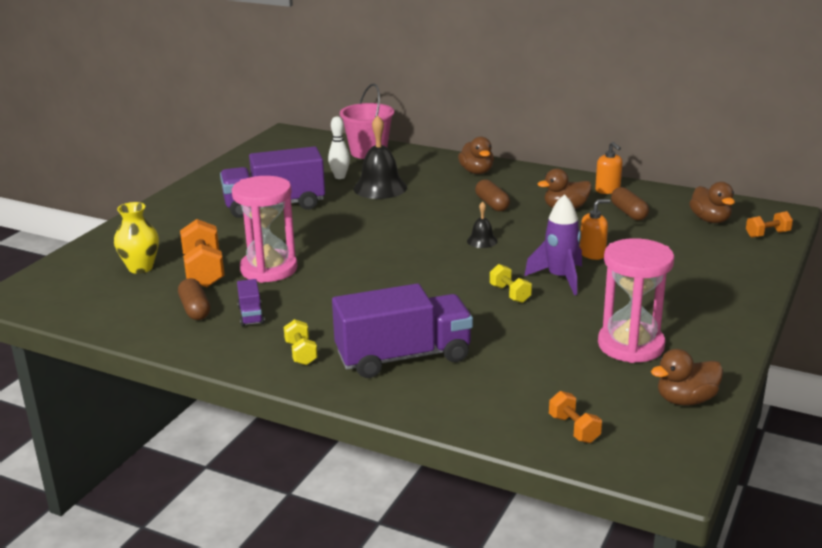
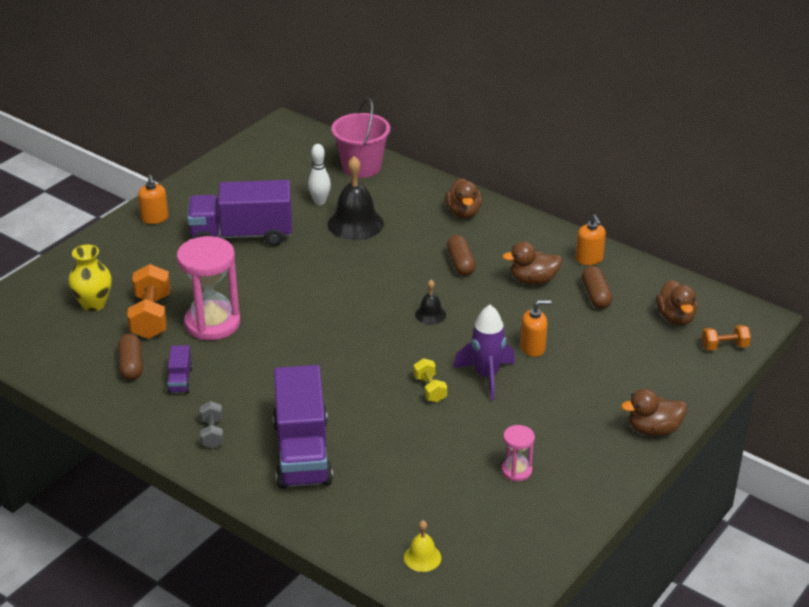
camera: 10 degrees right, 10 degrees up
(184, 202) = (155, 218): none -> orange soap dispenser
(301, 353) = (212, 434): yellow dumbbell -> grey dumbbell
(403, 357) = (302, 452): purple truck -> purple truck turned 90 degrees clockwise
(574, 429) = (422, 557): orange dumbbell -> yellow bell
(630, 345) = (516, 470): pink hourglass -> pink hourglass, size x0.49
(686, 400) = (537, 542): brown duck -> brown duck (653, 429)

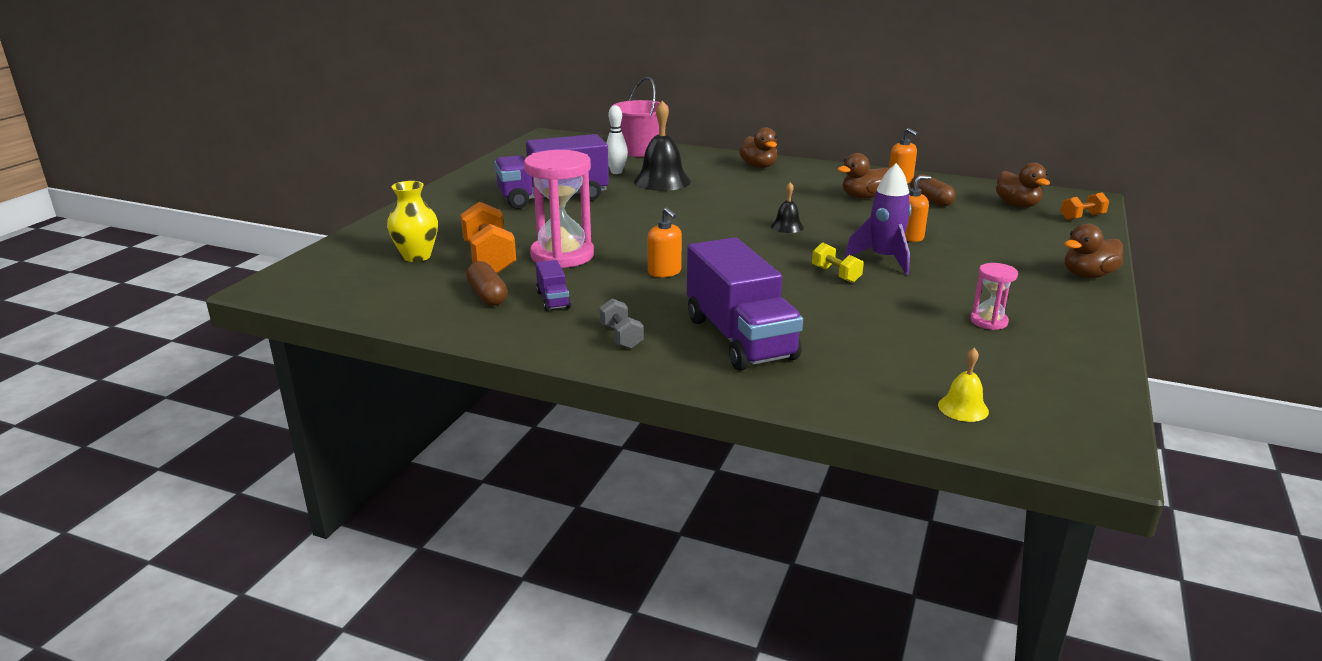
camera: 15 degrees left, 10 degrees down
(155, 218) = (454, 196): orange soap dispenser -> orange soap dispenser (664, 272)
(460, 263) = (785, 194): brown capsule -> none

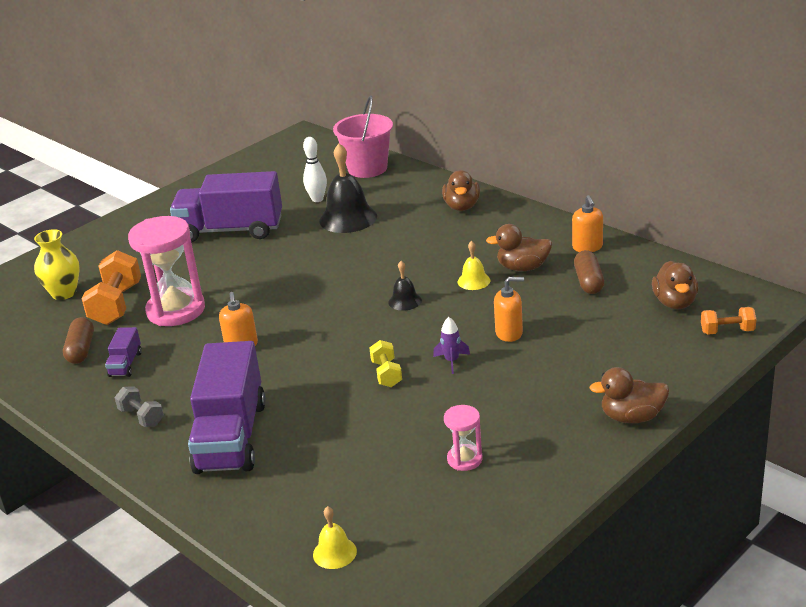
camera: 25 degrees right, 5 degrees up
(621, 337) = (141, 417): grey dumbbell -> grey dumbbell turned 45 degrees counterclockwise
(832, 208) = (473, 281): none -> yellow bell
(884, 259) = (452, 361): purple rocket -> purple rocket, size x0.53

